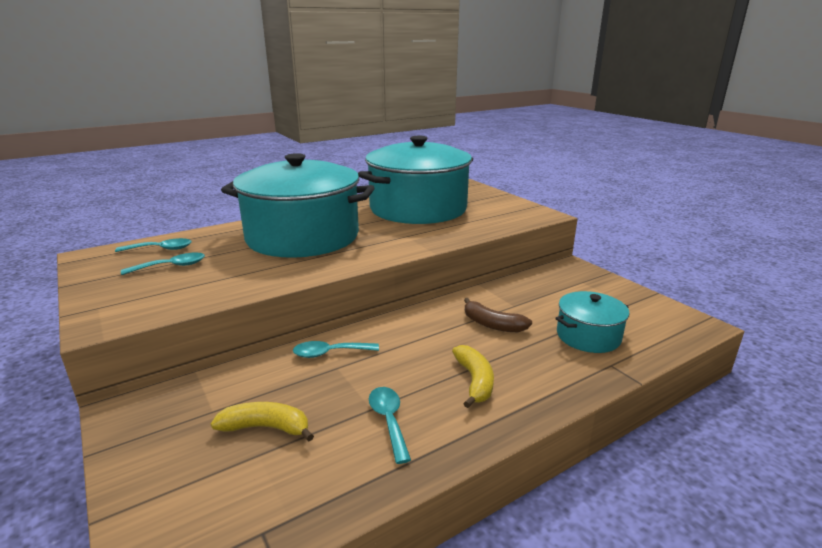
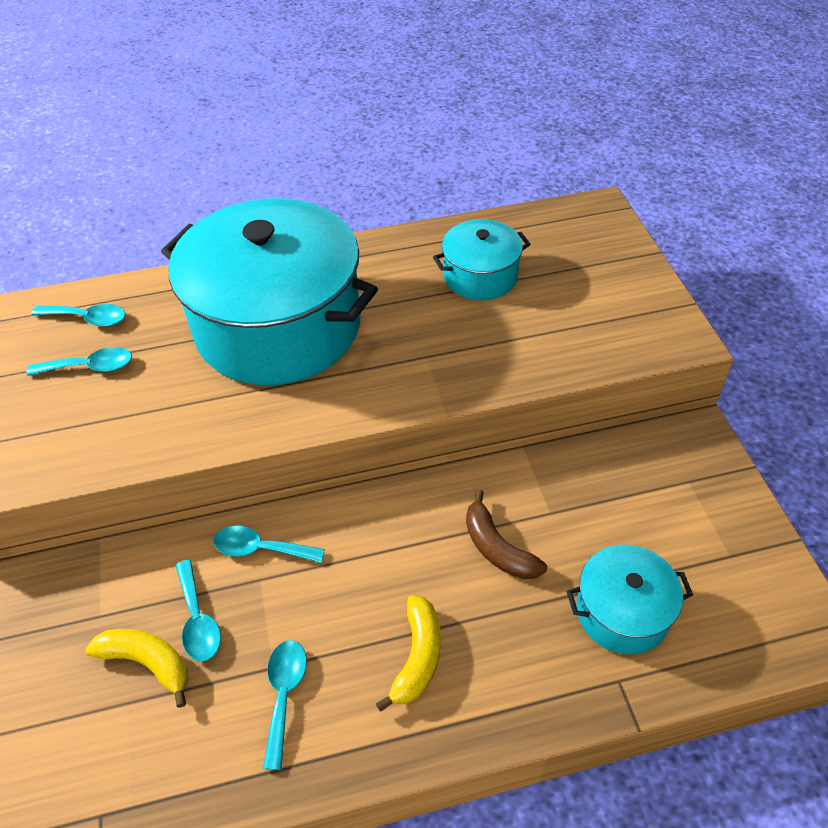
camera: 20 degrees right, 25 degrees up
(298, 396) = (198, 620): none -> turquoise spoon
(418, 209) = (480, 276): turquoise pot -> turquoise pot, size x0.47

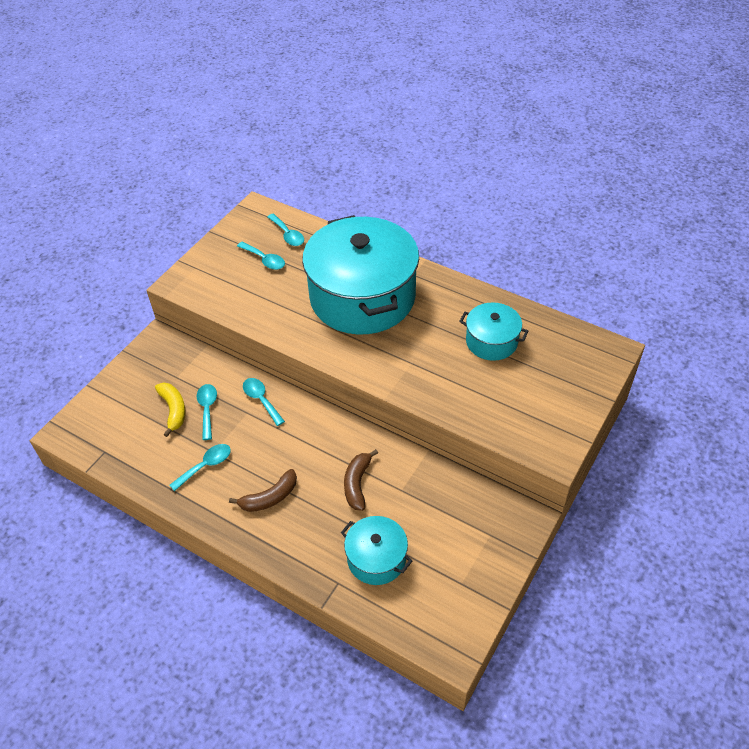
camera: 45 degrees right, 0 degrees up
(198, 620) = (207, 409): turquoise spoon -> turquoise spoon turned 150 degrees clockwise
(417, 657) = (270, 497): yellow banana -> brown banana

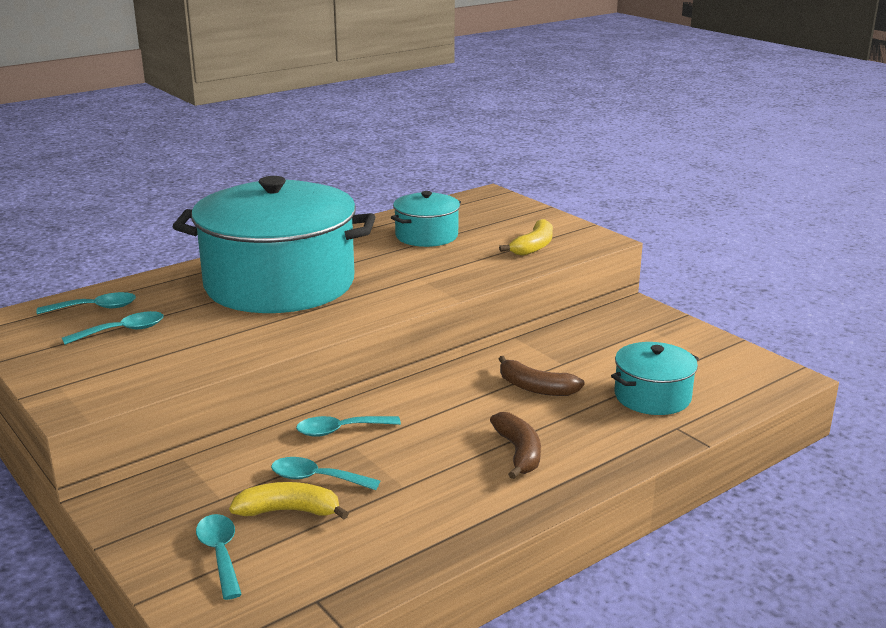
camera: 70 degrees left, 25 degrees down
(206, 466) = (426, 497): turquoise spoon -> turquoise spoon (220, 554)
(510, 413) = (533, 247): none -> yellow banana

